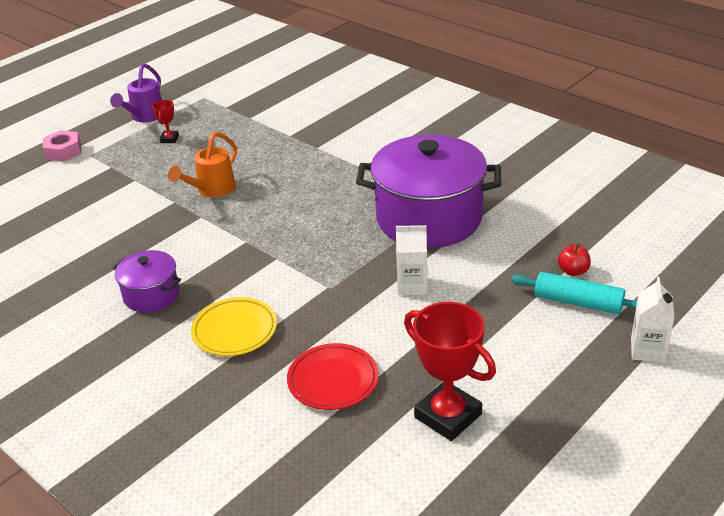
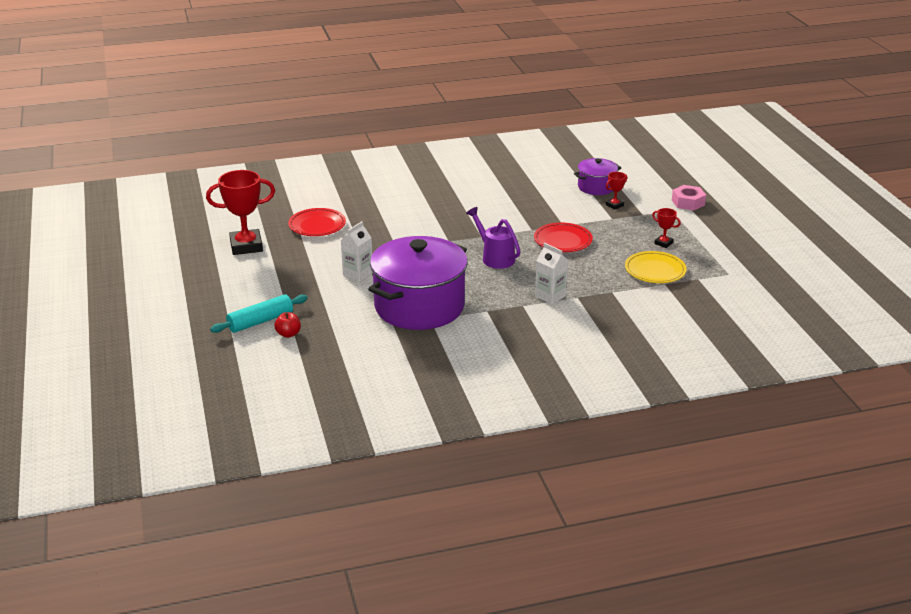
camera: 120 degrees right, 5 degrees down
(100, 188) = (614, 205): none -> red trophy
(145, 117) = (716, 242): purple watering can -> purple watering can (495, 257)
(151, 295) = (463, 197): purple pot -> purple pot (596, 187)
(212, 190) = (563, 241): orange watering can -> red plate
(235, 330) = (396, 211): yellow plate -> yellow plate (655, 271)
(647, 350) = (192, 323): white carton -> white carton (550, 296)

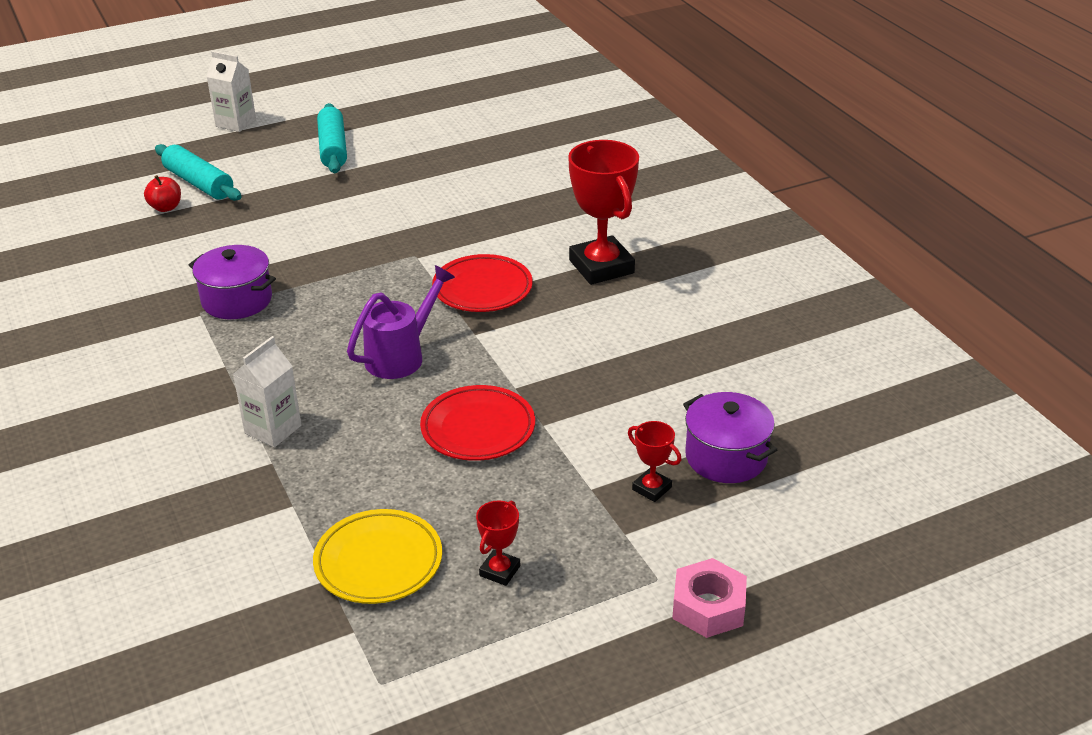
camera: 80 degrees right, 5 degrees up
(241, 270) = (333, 148): none -> turquoise rolling pin
(246, 246) = (399, 140): red trophy -> red trophy (601, 267)
(317, 226) = (472, 182): red plate -> red plate (482, 289)
(358, 274) = (331, 235): white carton -> white carton (236, 123)
(419, 306) = (237, 300): purple pot -> purple pot, size x0.49

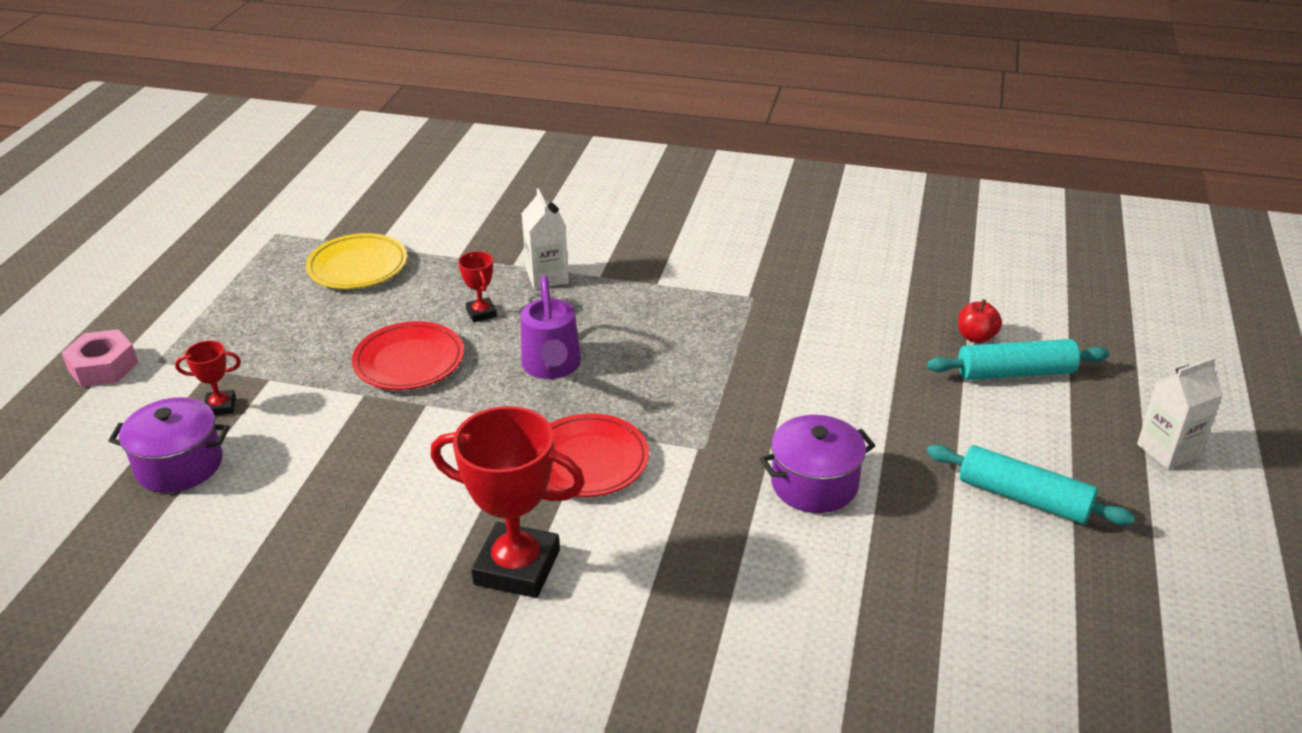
camera: 130 degrees right, 0 degrees up
(237, 300) = (748, 319): purple pot -> purple pot (814, 484)
(500, 571) = (273, 305): red trophy -> red trophy (481, 313)

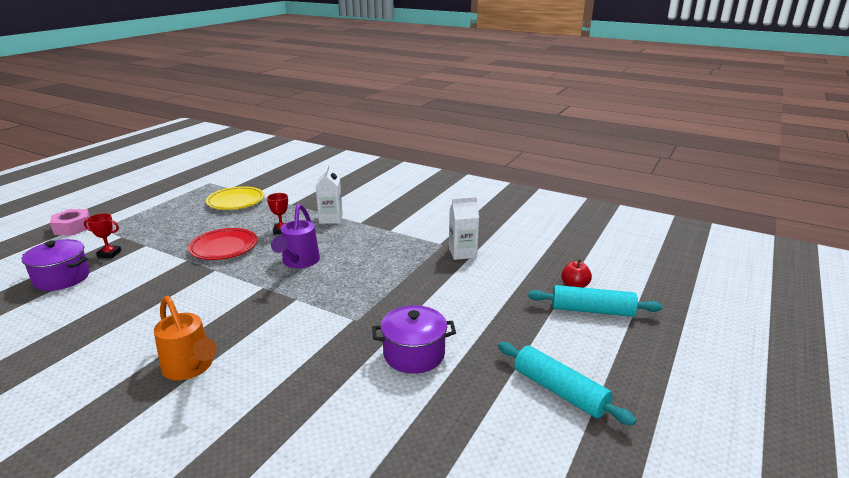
camera: 15 degrees right, 10 degrees down
(517, 567) = (190, 368): red trophy -> orange watering can
(588, 461) = (281, 315): red plate -> none
(1168, 450) = (688, 379): white carton -> white carton (462, 253)

